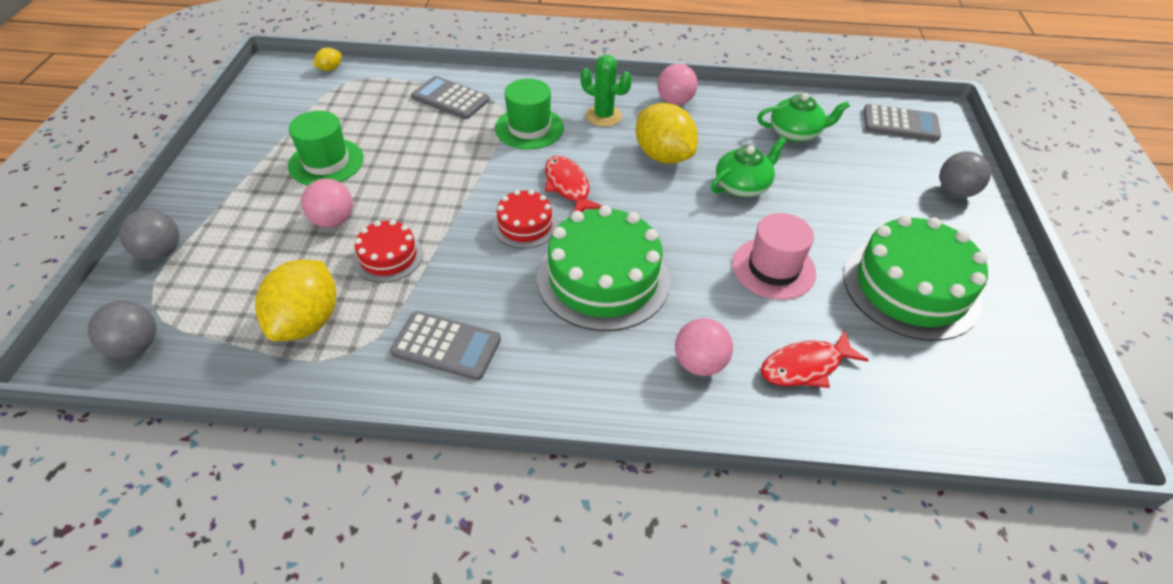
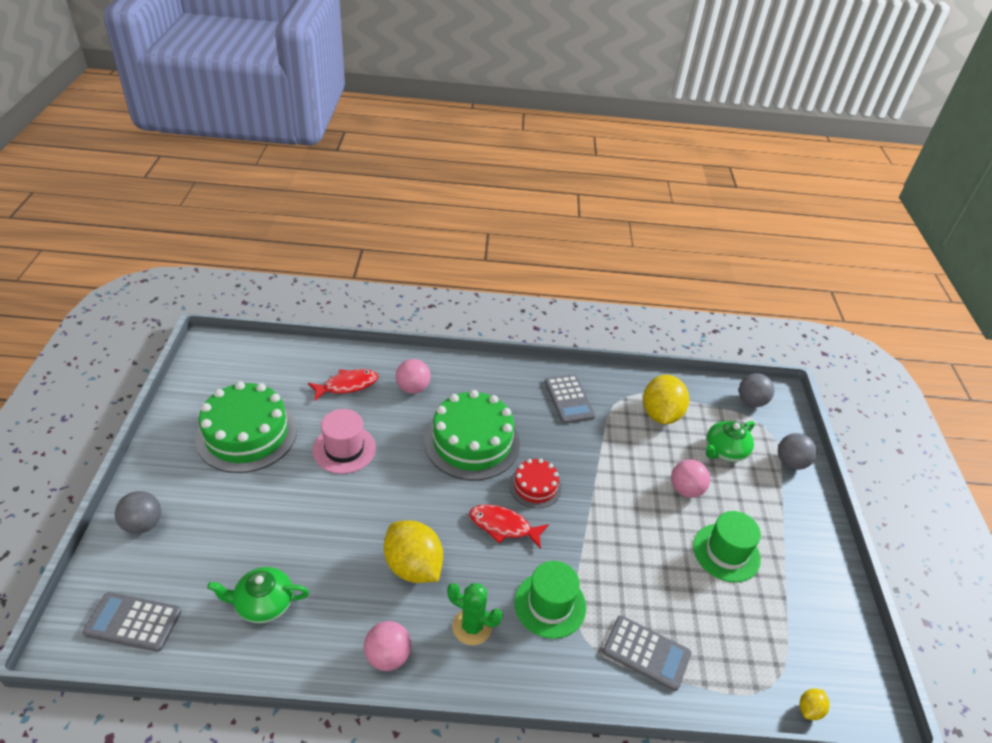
camera: 175 degrees right, 5 degrees down
(388, 256) = (630, 459): red cake -> none
(446, 346) = (569, 399): grey calculator -> grey calculator turned 120 degrees counterclockwise
(568, 186) = (503, 526): red fish -> red fish turned 135 degrees clockwise
(743, 186) = (344, 529): green teapot -> green teapot (724, 451)

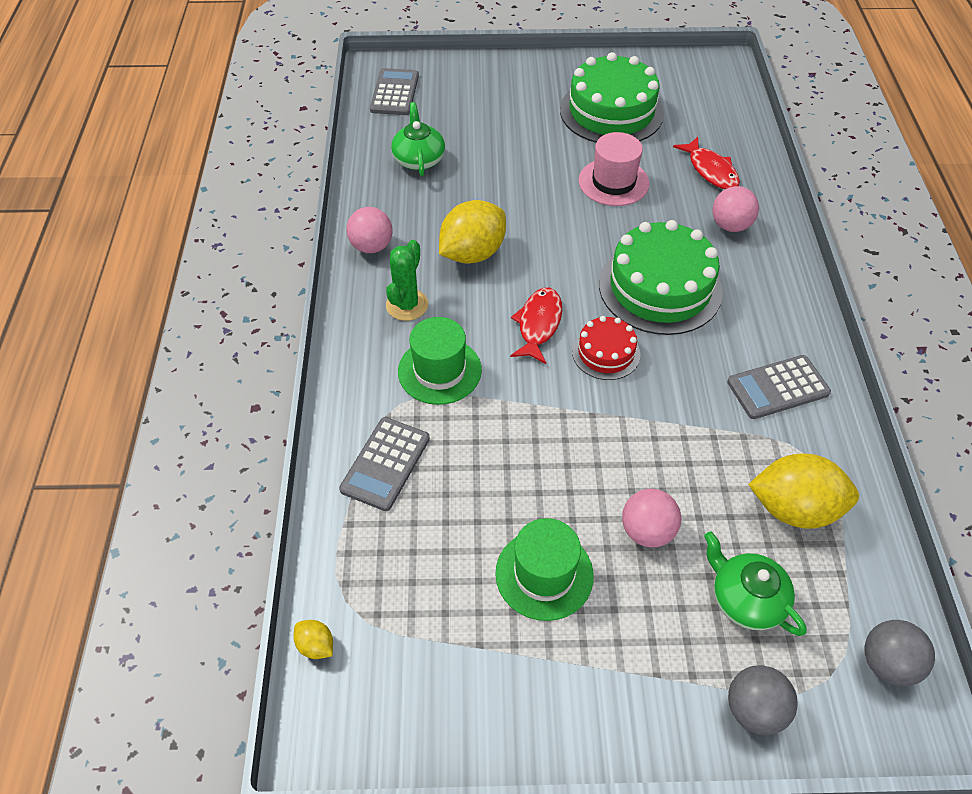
camera: 90 degrees right, 10 degrees up
(143, 524) = (489, 75): grey ball -> none

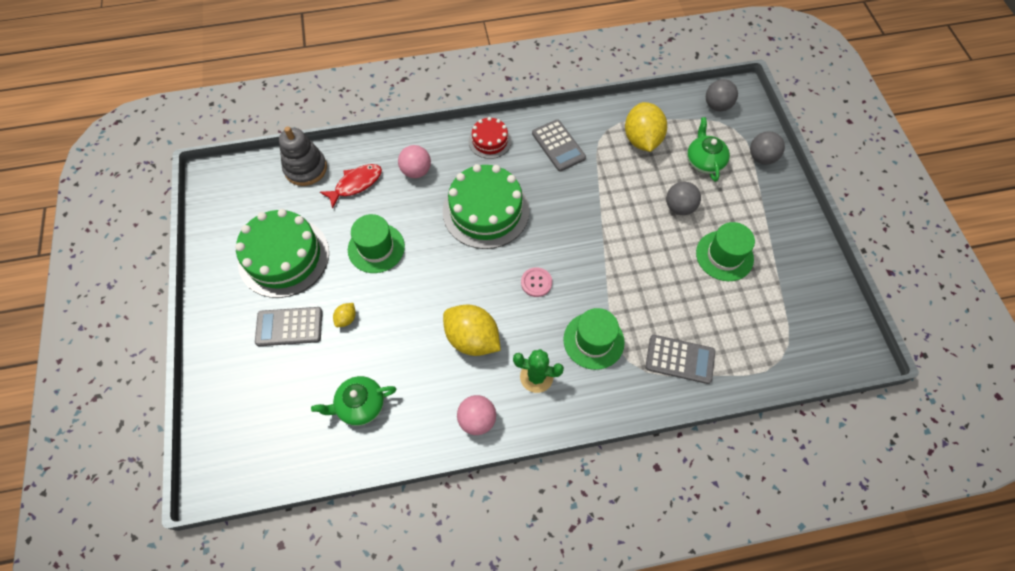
camera: 100 degrees left, 10 degrees up
(316, 645) = (813, 369): yellow lemon -> yellow lemon (346, 319)
(394, 93) = (258, 451): grey calculator -> grey calculator (289, 327)
(538, 324) = (536, 282): red fish -> pink button
(606, 352) = (552, 239): red cake -> red cake (490, 141)
(613, 182) = (376, 248): pink hat -> green hat
(647, 531) = (679, 207): pink ball -> grey ball
(736, 130) = (305, 168): none -> grey stacking toy
(746, 599) = (704, 161): green teapot -> green teapot turned 135 degrees clockwise

